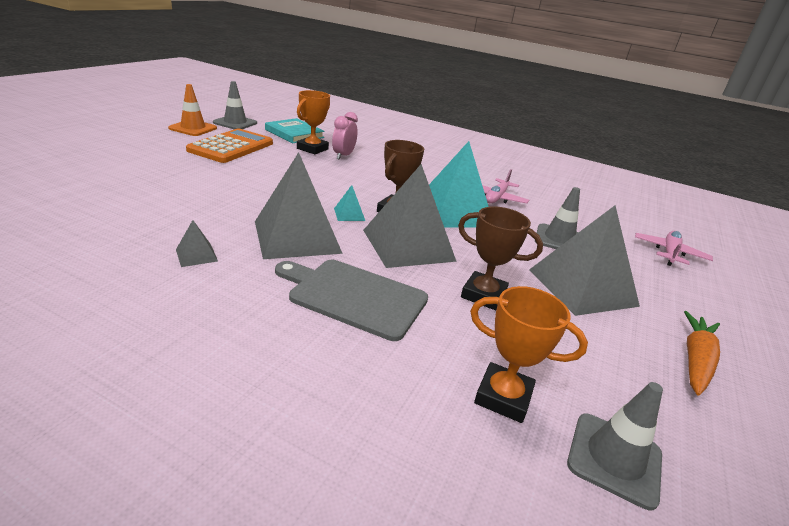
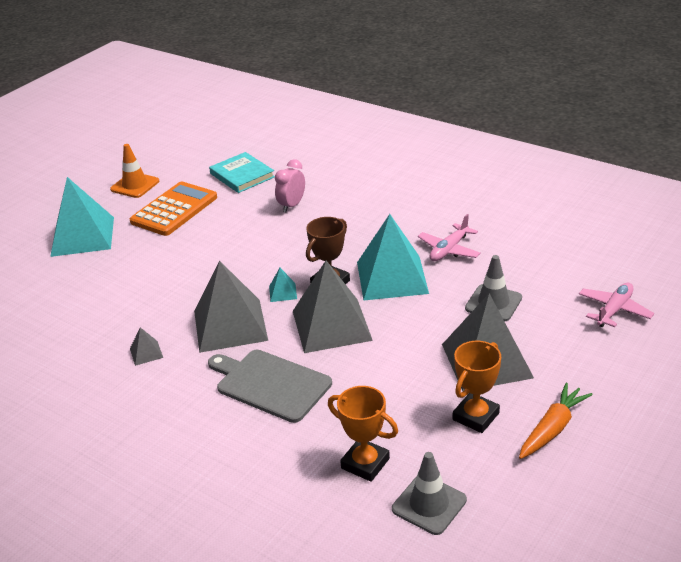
camera: 15 degrees right, 5 degrees up
(134, 154) = (82, 236): none -> turquoise pyramid
(235, 123) = (178, 168): grey traffic cone -> none
(312, 149) = (259, 199): orange trophy -> orange trophy (475, 416)
(483, 295) = (385, 375): brown trophy -> none

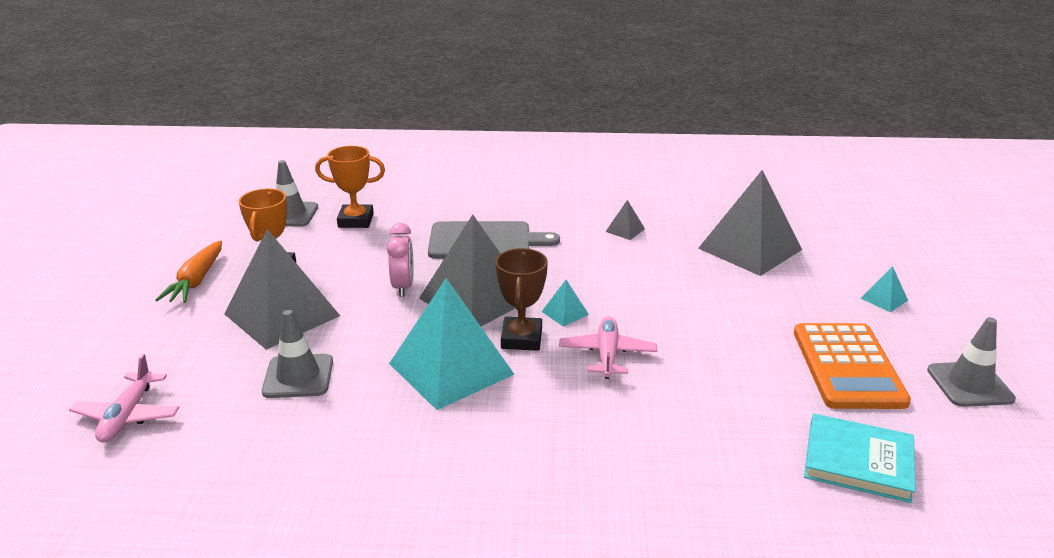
camera: 145 degrees right, 5 degrees down
(82, 236) = (884, 299): turquoise pyramid -> turquoise pyramid, size x0.41
(135, 185) = (969, 384): orange traffic cone -> grey traffic cone
(230, 325) = (580, 269): grey pyramid -> grey pyramid (750, 249)
(292, 205) = (702, 431): pink clock -> pink clock (403, 287)
(449, 250) = (399, 434): pink plane -> pink plane (607, 354)

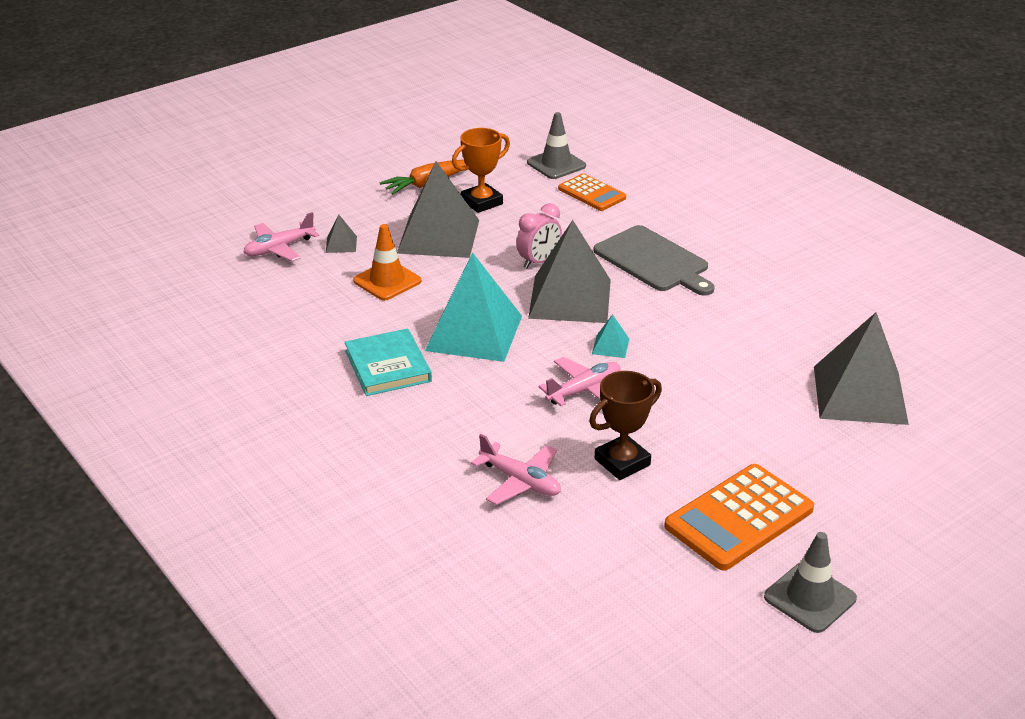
camera: 50 degrees right, 5 degrees up
(298, 376) = (387, 281): grey traffic cone -> orange traffic cone
(356, 220) = (592, 193): orange trophy -> orange calculator
(521, 338) = (549, 343): brown trophy -> brown trophy (622, 462)
(625, 230) = (782, 316): grey pyramid -> grey pyramid (341, 244)
(696, 453) = (520, 481): none -> pink plane
(858, 461) = (611, 564): turquoise book -> turquoise book (388, 366)
(884, 299) = (889, 504): turquoise pyramid -> none

